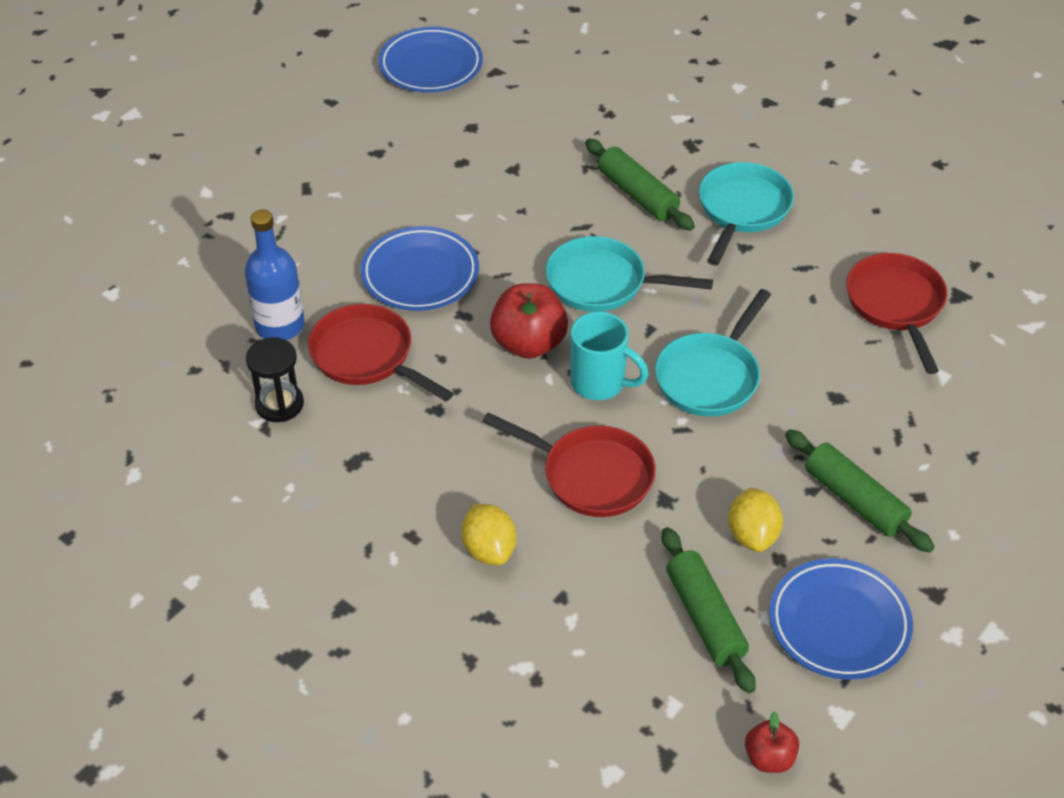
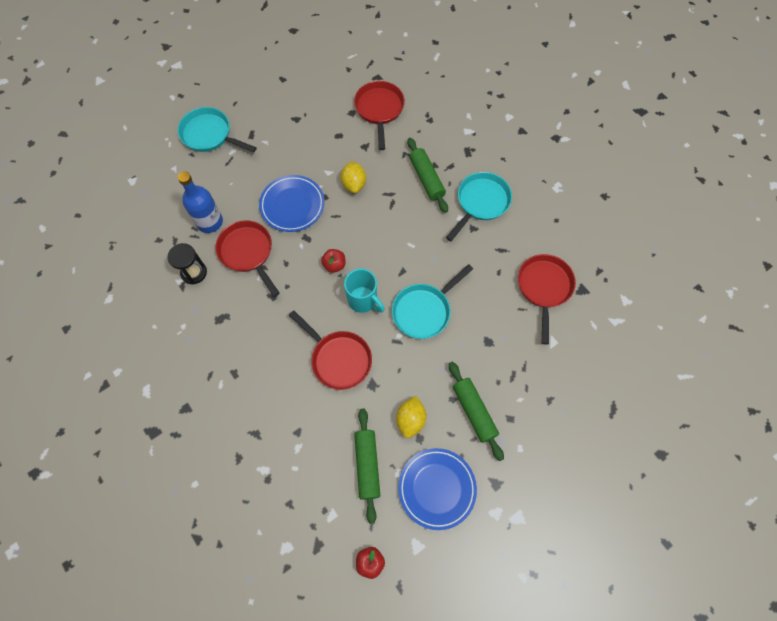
camera: 15 degrees right, 20 degrees up
(431, 65) = (343, 65): blue plate -> none
(489, 549) = (270, 392): yellow lemon -> yellow lemon (354, 184)
(518, 115) = (379, 110): none -> red pan
(529, 343) = (334, 265): red apple -> red apple, size x0.57
(603, 283) = (387, 234): turquoise pan -> turquoise pan (209, 135)

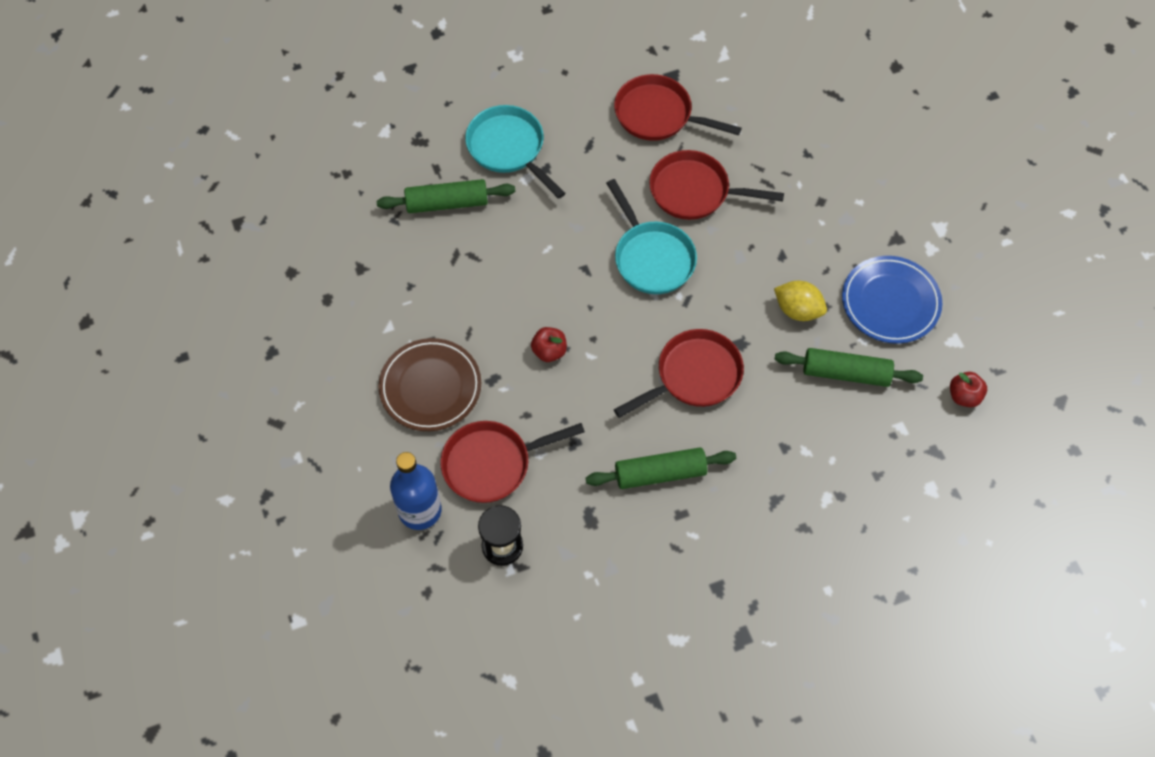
camera: 75 degrees left, 5 degrees down
(209, 135) = (251, 486): turquoise pan -> none
(292, 205) = (430, 387): blue plate -> brown plate
(354, 184) = (422, 297): yellow lemon -> none
(363, 300) = (615, 327): turquoise mug -> none
(379, 110) = (301, 234): red pan -> red pan (695, 191)
(474, 411) = (803, 237): green rolling pin -> green rolling pin (660, 473)

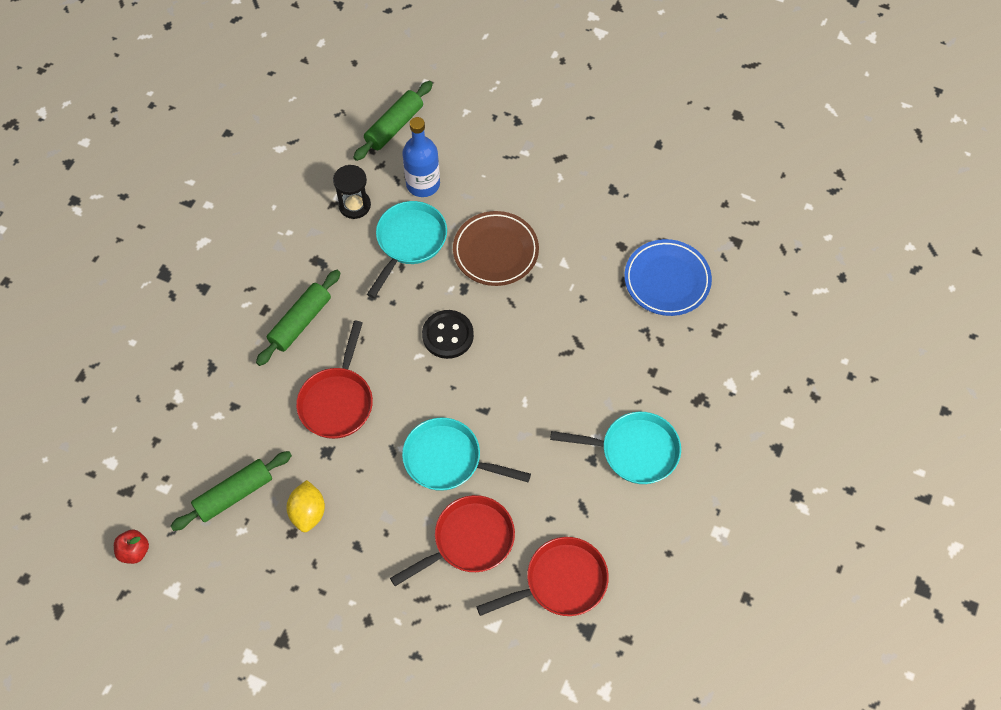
camera: 135 degrees right, 0 degrees up
(447, 203) = (626, 372): green rolling pin -> green rolling pin (394, 126)
(492, 463) = (409, 242): red pan -> turquoise pan
(549, 351) = (448, 335): red apple -> black button
(798, 310) = (308, 512): yellow lemon -> yellow lemon turned 75 degrees counterclockwise
(890, 302) = (245, 579): blue plate -> blue plate (667, 280)

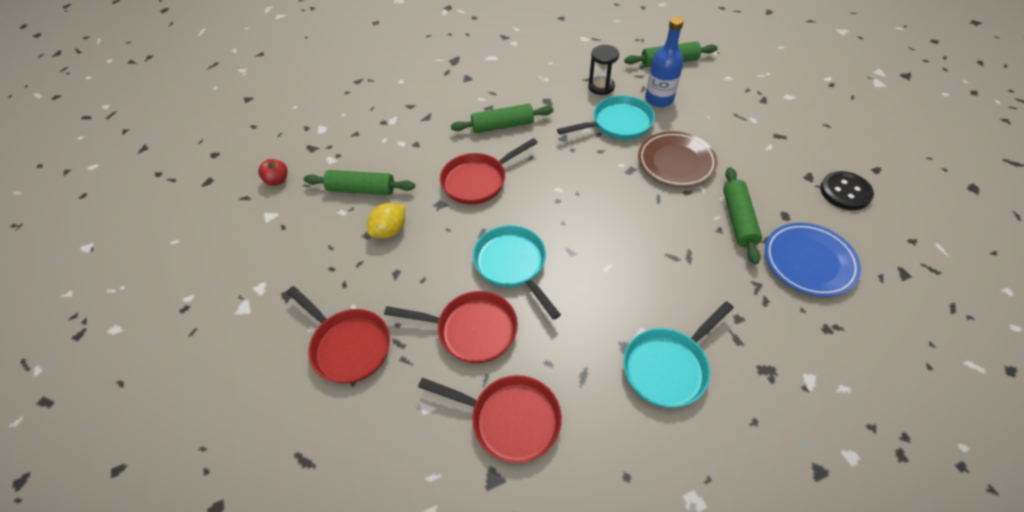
camera: 45 degrees right, 10 degrees down
(384, 635) = (348, 346): none -> red pan
(448, 335) = (591, 190): black button -> black button (845, 192)
(589, 277) = (738, 220): none -> green rolling pin
(634, 451) = (668, 367): turquoise pan -> turquoise pan turned 90 degrees clockwise

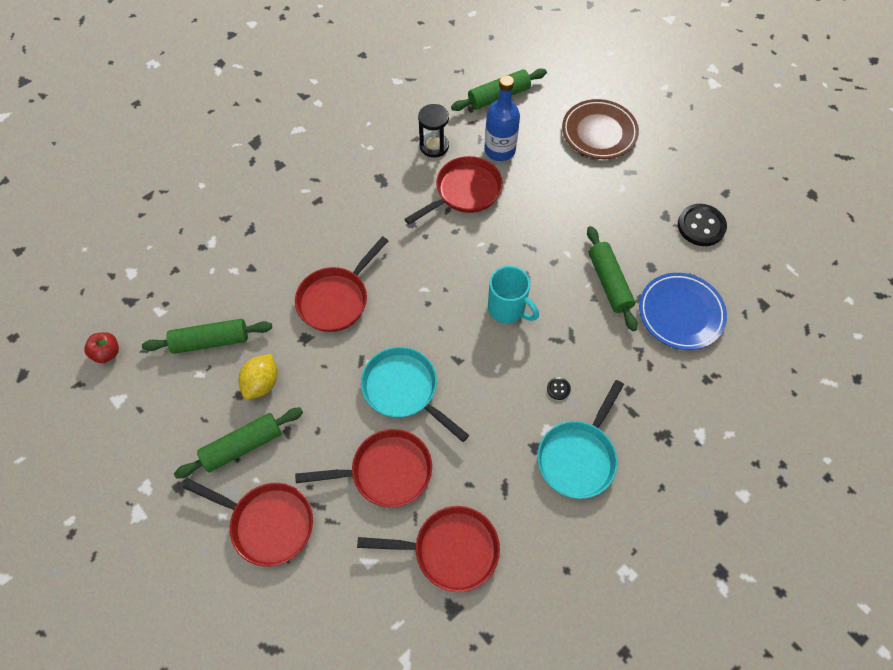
camera: 20 degrees left, 10 degrees up
(502, 125) = (340, 222): green rolling pin -> green rolling pin (242, 446)
(618, 124) = (464, 192): turquoise pan -> red pan
(631, 221) = (507, 309): none -> turquoise mug
(663, 299) = (558, 389): none -> black button
(676, 162) = (535, 228): brown plate -> brown plate (599, 132)

